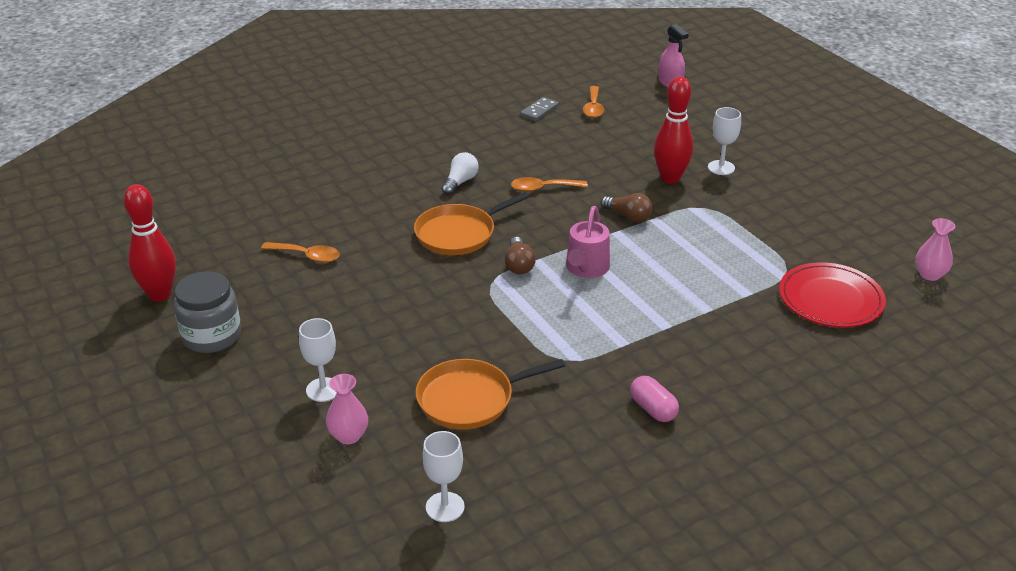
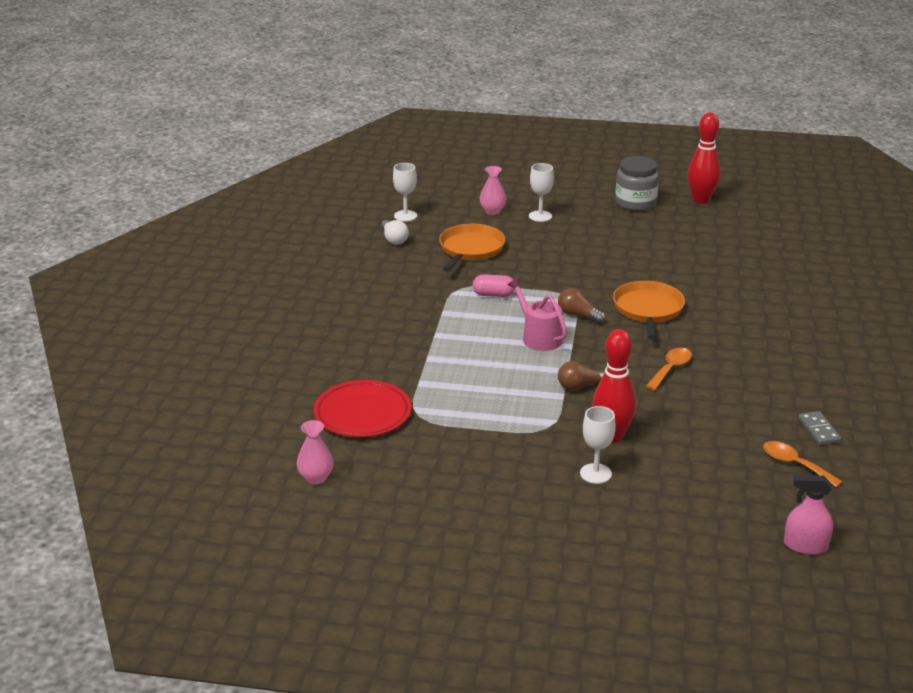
camera: 130 degrees right, 5 degrees down
(307, 256) = (688, 251): orange spoon -> none
(460, 182) = (724, 339): white light bulb -> white light bulb (394, 239)
(653, 409) = (377, 294): pink capsule -> pink capsule (493, 295)

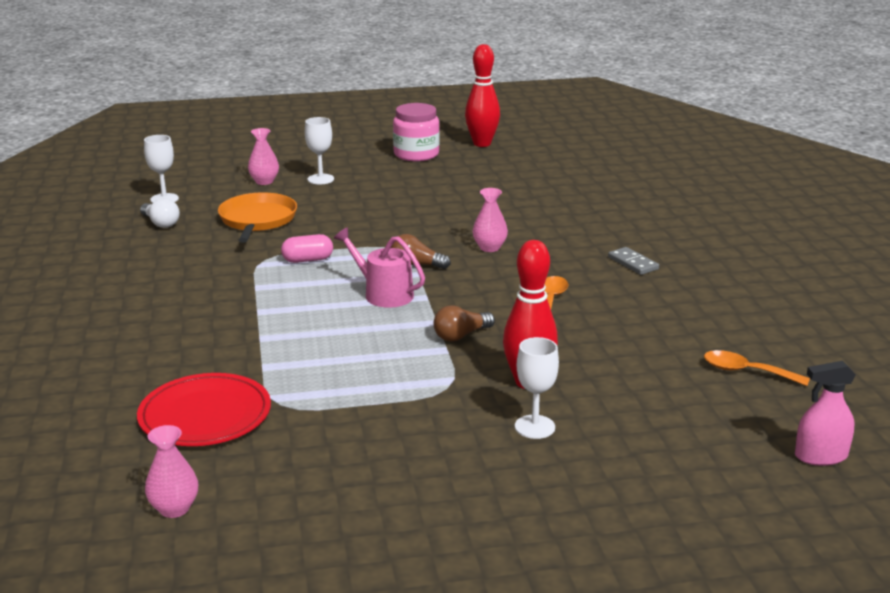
camera: 20 degrees left, 5 degrees down
(635, 203) = (416, 154): grey jar -> pink jar
(648, 310) = (489, 248): orange pan -> pink vase
(818, 430) = (745, 332): grey domino -> grey domino (633, 263)

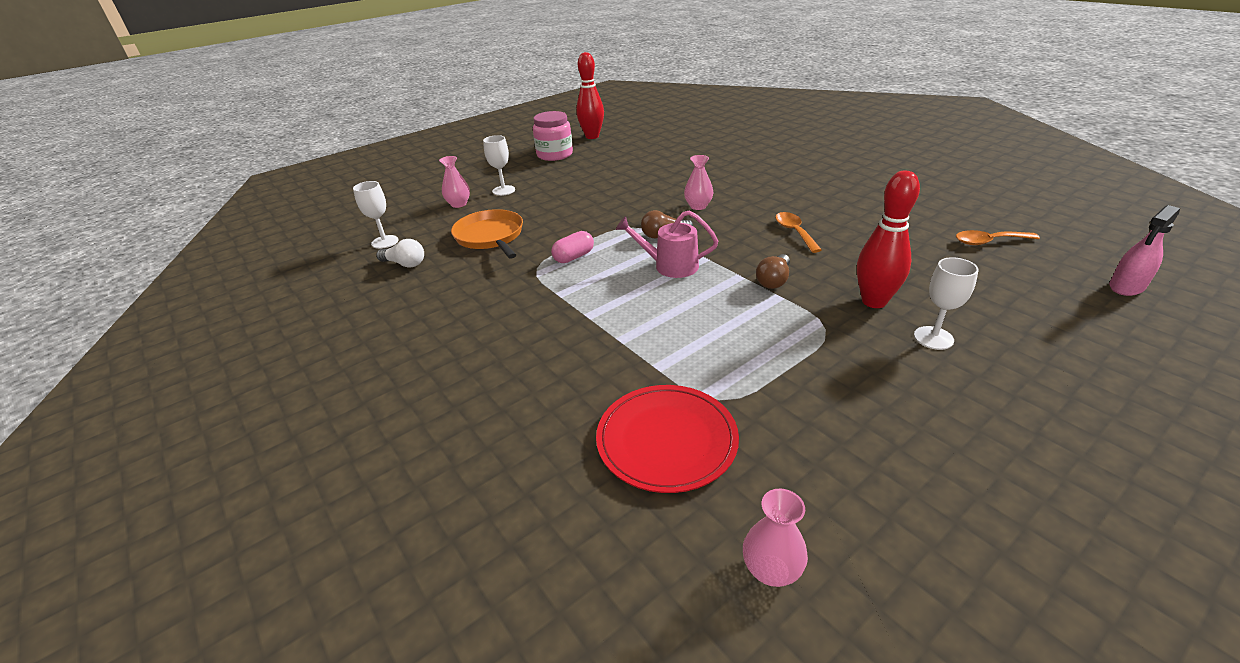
camera: 25 degrees left, 10 degrees up
(633, 263) = (806, 189): grey domino -> none

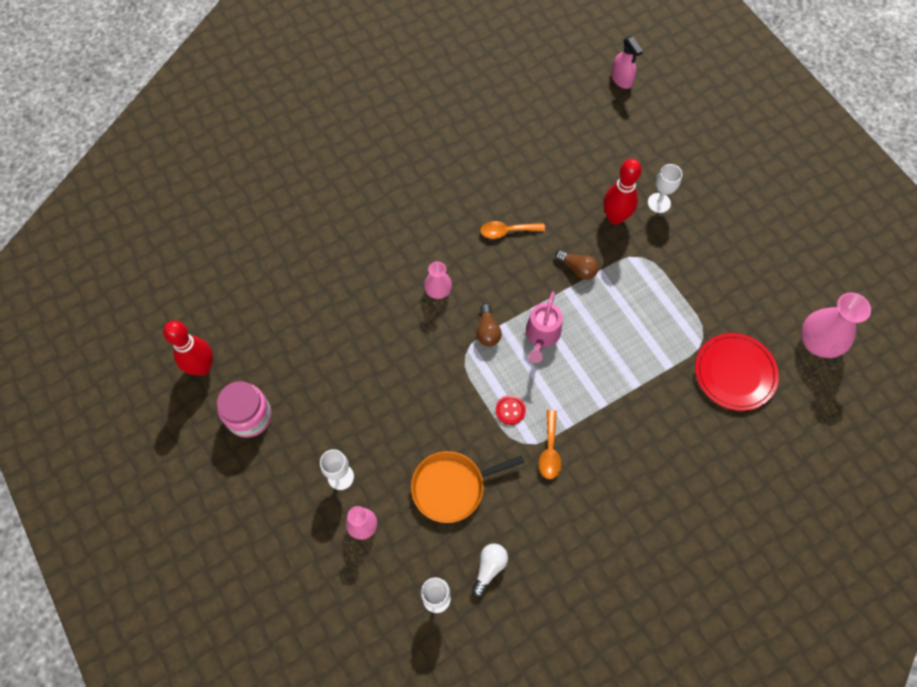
camera: 85 degrees left, 30 degrees up
(574, 257) = (510, 410): pink capsule -> red button
(771, 570) = (817, 343): pink vase -> pink vase, size x1.73
(988, 242) = (552, 116): orange spoon -> orange spoon (550, 451)

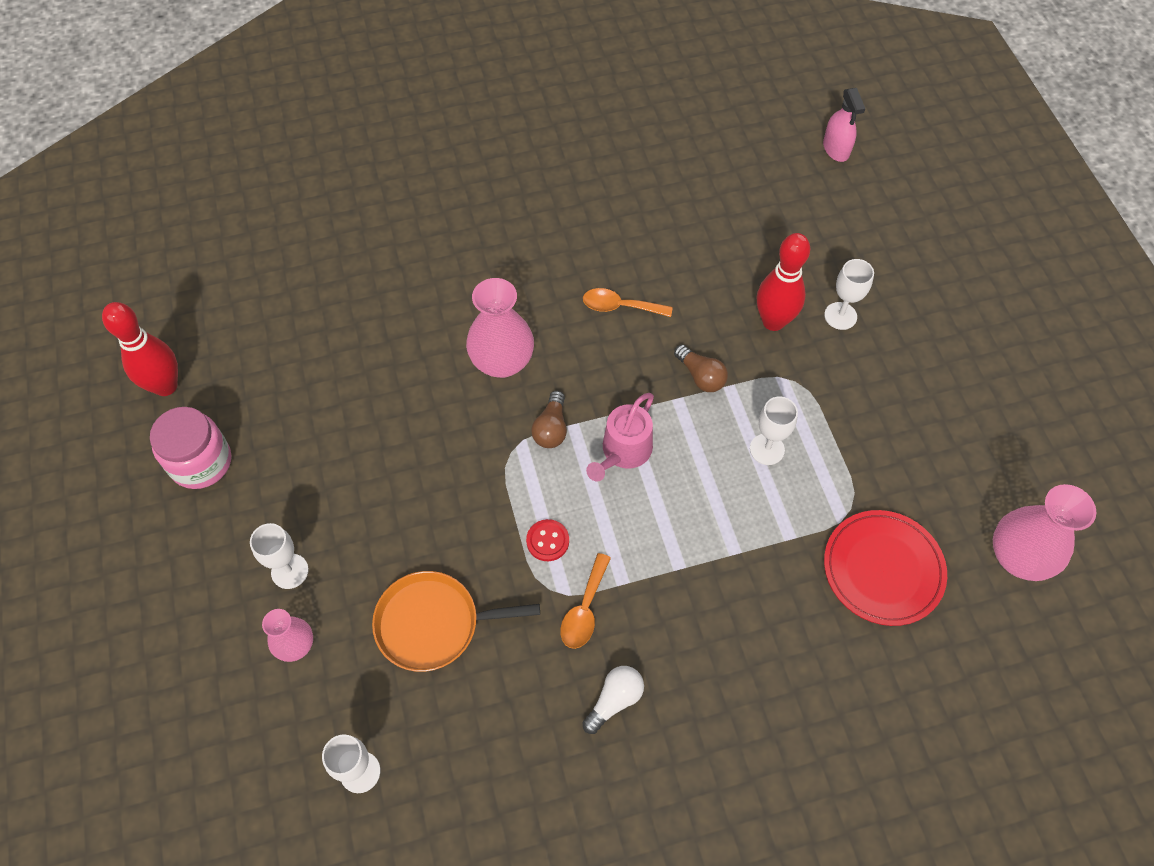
camera: 15 degrees right, 5 degrees down
(438, 291) = (502, 362): pink vase -> pink vase, size x1.73
(489, 568) = (447, 750): white light bulb -> white light bulb (614, 700)
(637, 310) = (767, 449): none -> white goblet

